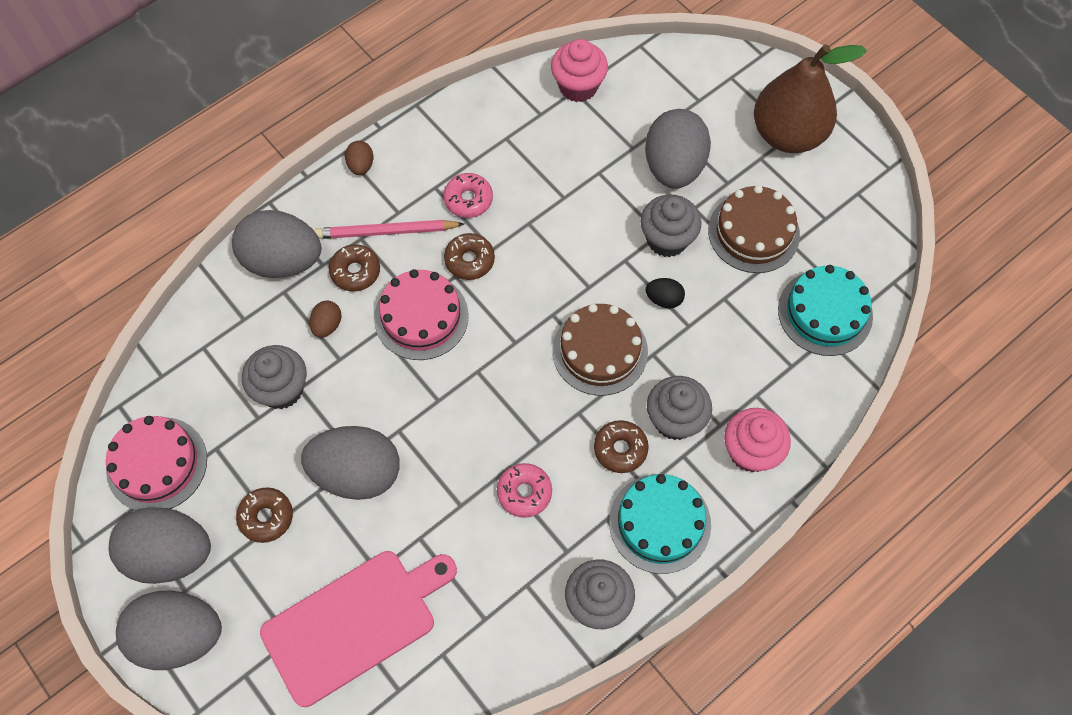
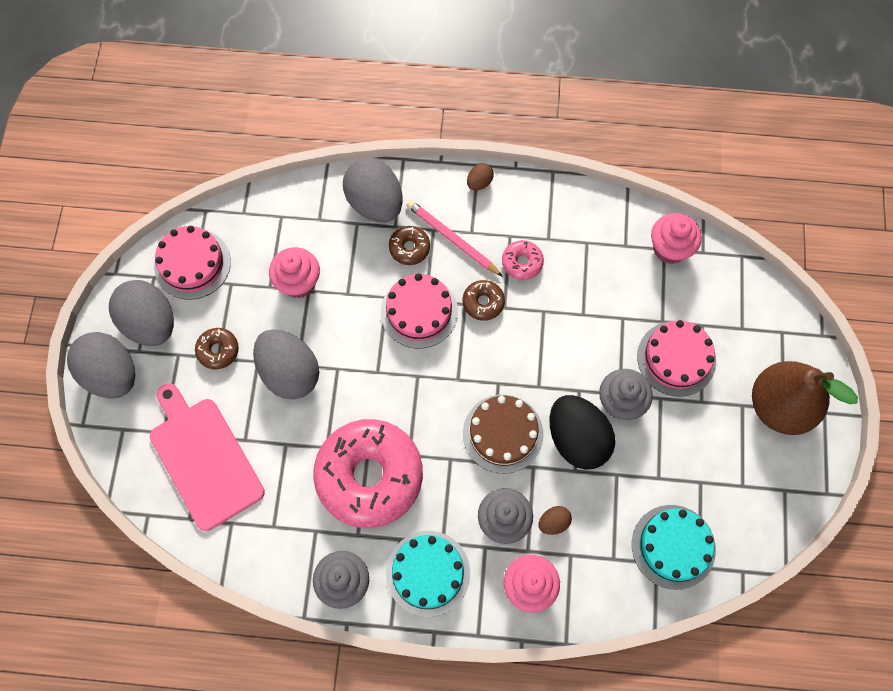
camera: 45 degrees right, 5 degrees up
(281, 389) = (298, 282): grey cupcake -> pink cupcake
(327, 325) = (361, 267): brown egg -> brown egg (553, 522)
(355, 623) = (204, 458): pink cutting board -> pink cutting board turned 135 degrees counterclockwise
(524, 492) = (369, 476): pink donut -> pink donut, size x2.40
(620, 449) = (451, 506): brown donut -> none
(664, 299) = (577, 439): black egg -> black egg, size x2.27
(673, 167) = (676, 358): grey egg -> pink cake
(753, 232) = (683, 450): brown cake -> none

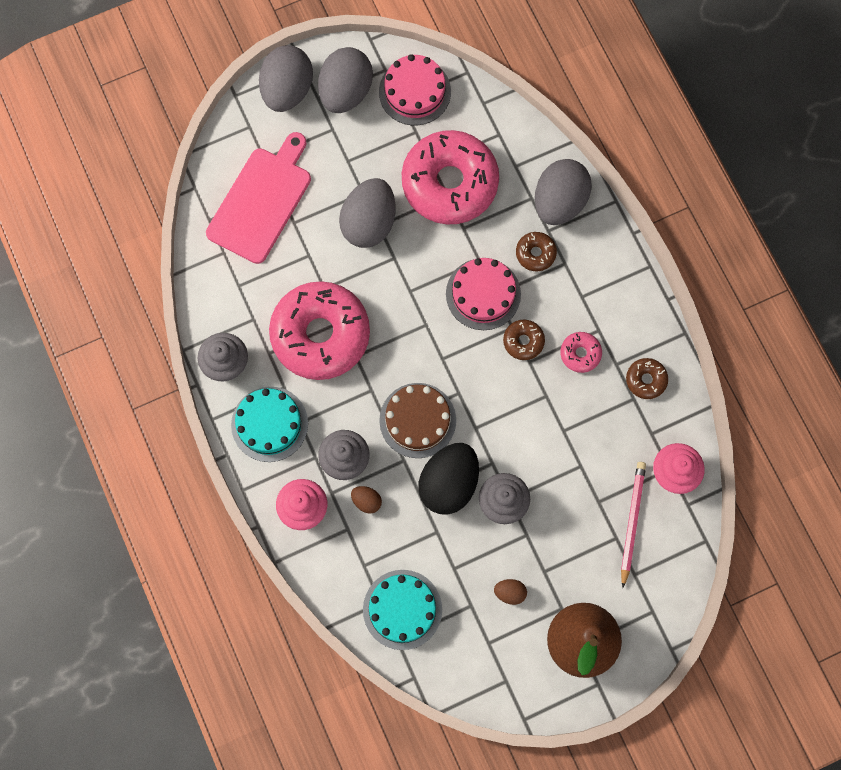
camera: 60 degrees right, 5 degrees up
(218, 350) = (354, 157): brown donut -> brown donut (646, 380)
(298, 282) = (449, 183): pink cupcake -> pink donut
(452, 239) = (566, 284): pink pencil -> pink pencil (632, 522)
(479, 182) = (633, 277): brown egg -> brown egg (510, 592)
(676, 358) = (571, 530): pink cake -> none

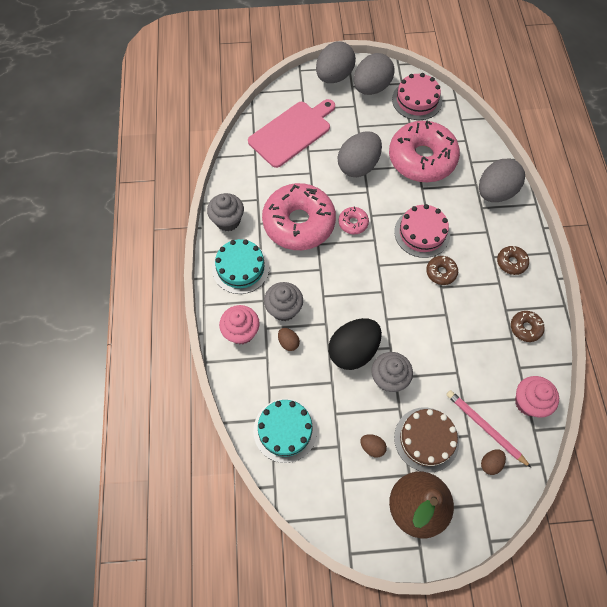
camera: 20 degrees right, 10 degrees down
(417, 420) = (346, 300): brown cake -> brown cake (426, 439)
(535, 253) = (468, 219): brown donut -> brown donut (511, 262)
(580, 354) = (480, 294): pink donut -> pink donut (353, 223)
(632, 522) = (485, 428): pink pencil -> pink pencil turned 75 degrees counterclockwise
(648, 562) = (490, 463): none -> brown egg

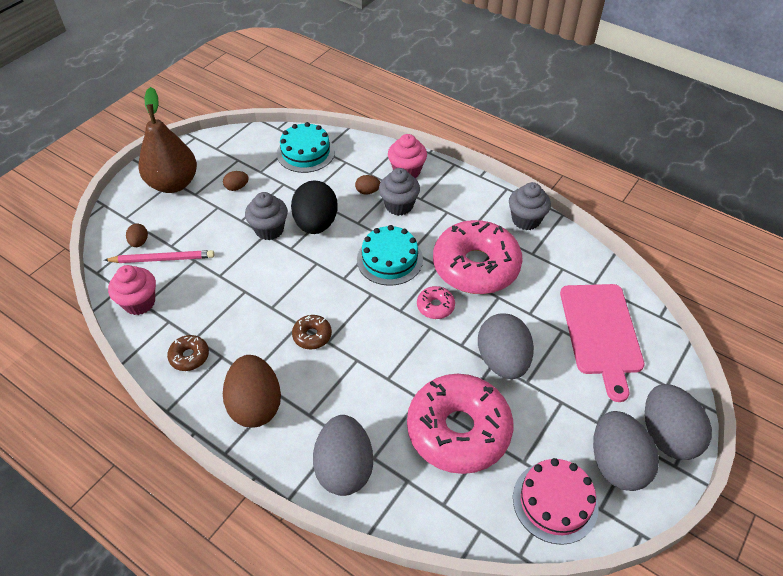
camera: 130 degrees right, 15 degrees down
(240, 268) = (467, 202): turquoise cake -> turquoise cake (389, 259)
(422, 233) = (368, 354): pink cake -> none
(426, 439) = (202, 219): brown cake -> none
(511, 262) = (255, 405): brown donut -> brown egg

